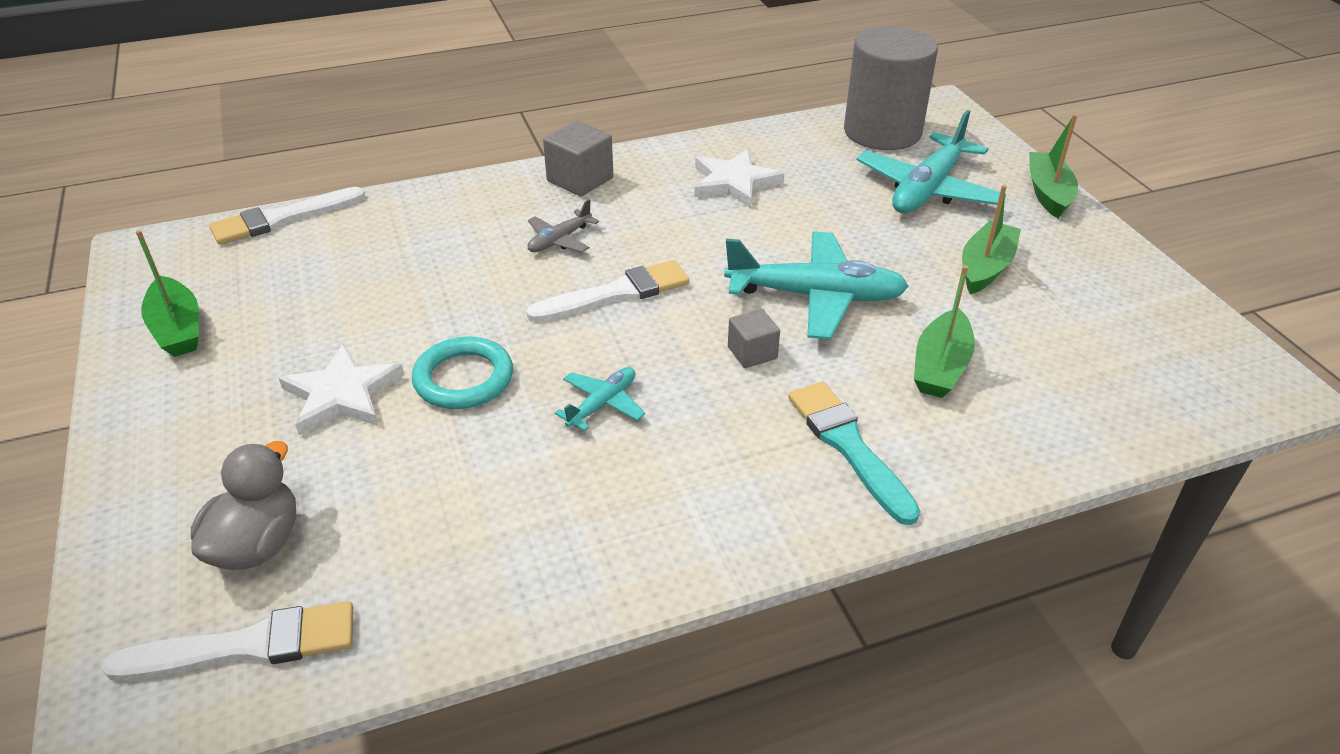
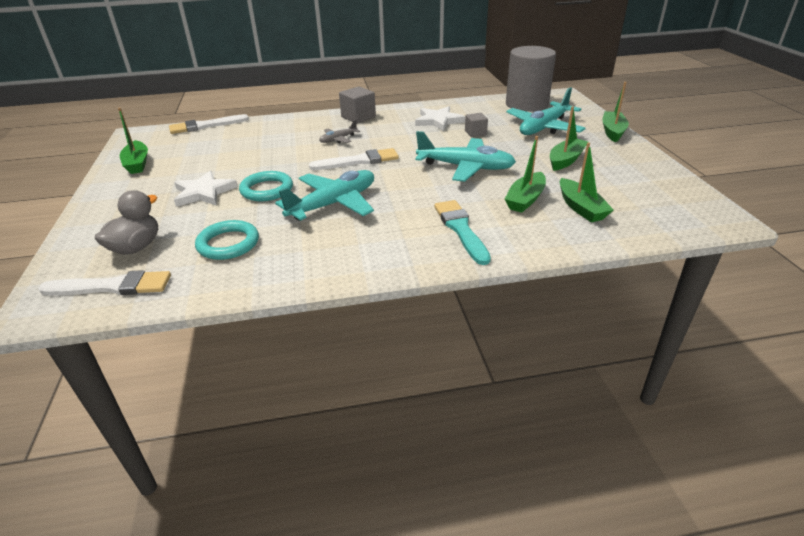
camera: 10 degrees right, 5 degrees down
(435, 519) = (228, 244): none -> turquoise ring
(602, 404) = (334, 204): turquoise plane -> turquoise plane, size x2.00
(752, 353) = (422, 188): grey cube -> grey cube (475, 133)
(1038, 379) = (581, 208): none -> green boat

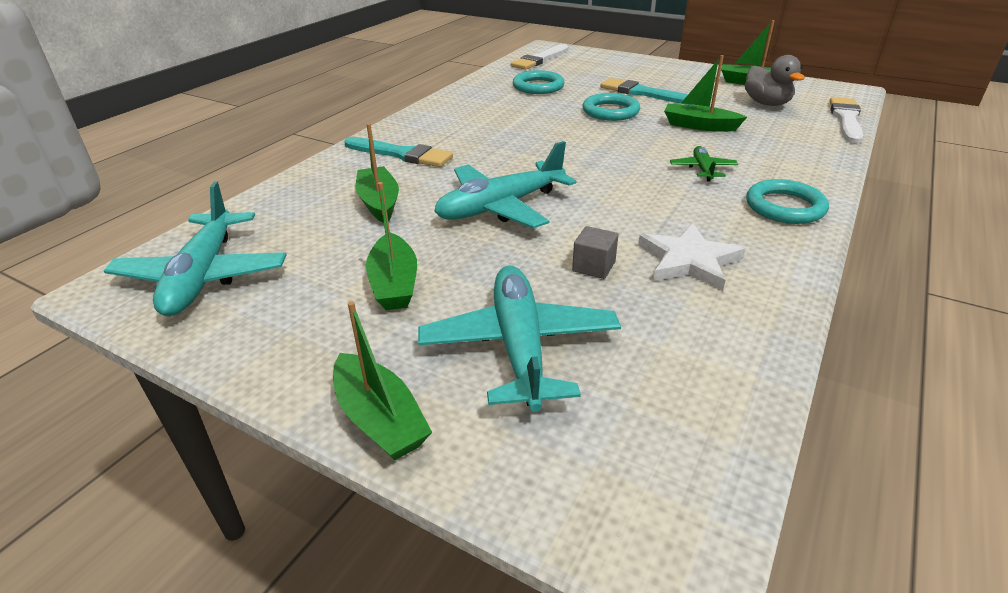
camera: 130 degrees right, 0 degrees up
(136, 247) = (580, 67): grey duck -> grey duck (766, 103)
(204, 192) = (642, 93): white star -> turquoise brush
(334, 204) = (537, 126): turquoise plane -> turquoise plane (203, 276)
(338, 139) = (702, 169): grey plane -> green plane
(358, 117) = (785, 207): grey cube -> turquoise ring
(359, 161) = (615, 160): white brush -> none
(526, 104) = (668, 417): grey cylinder -> none
(581, 208) = (307, 221): green boat -> green boat (699, 126)

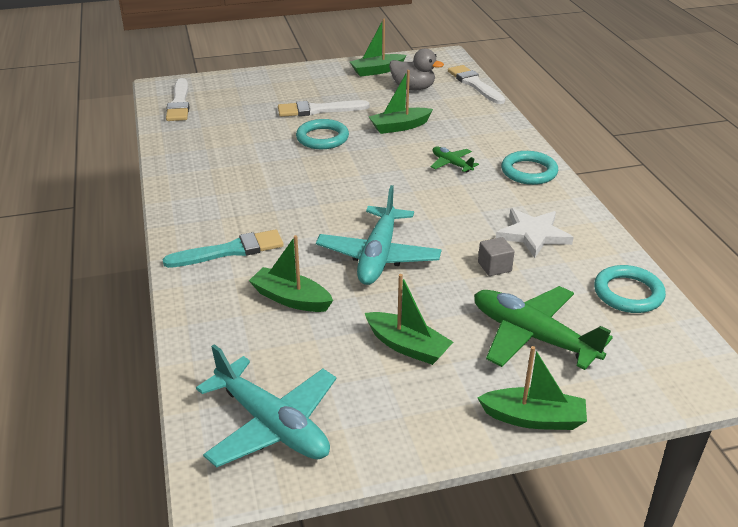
camera: 45 degrees left, 0 degrees up
(519, 346) = (532, 336): turquoise plane -> green plane
(538, 86) = (227, 135): turquoise ring -> turquoise ring (628, 293)
(642, 93) = (318, 110): turquoise brush -> white brush

